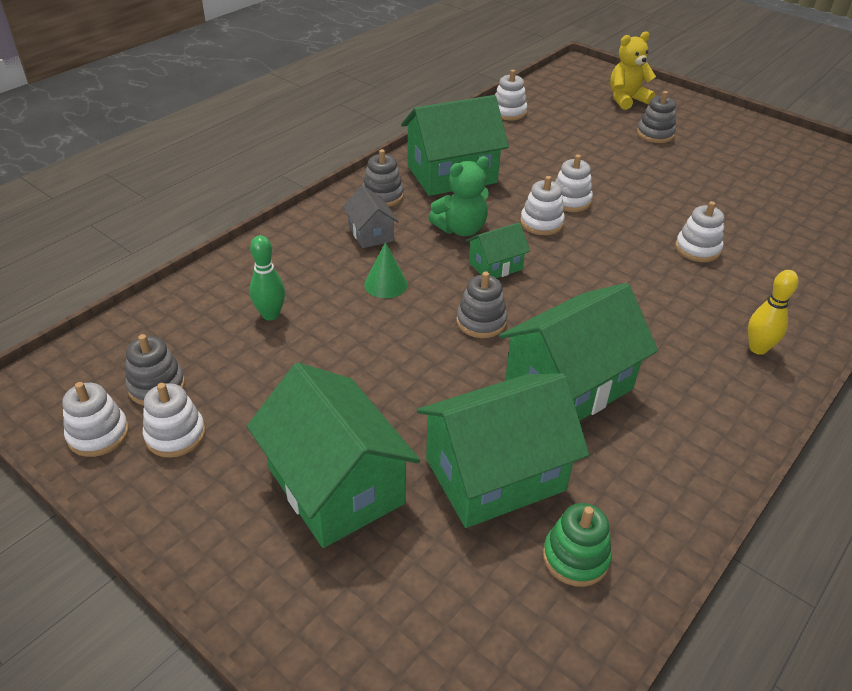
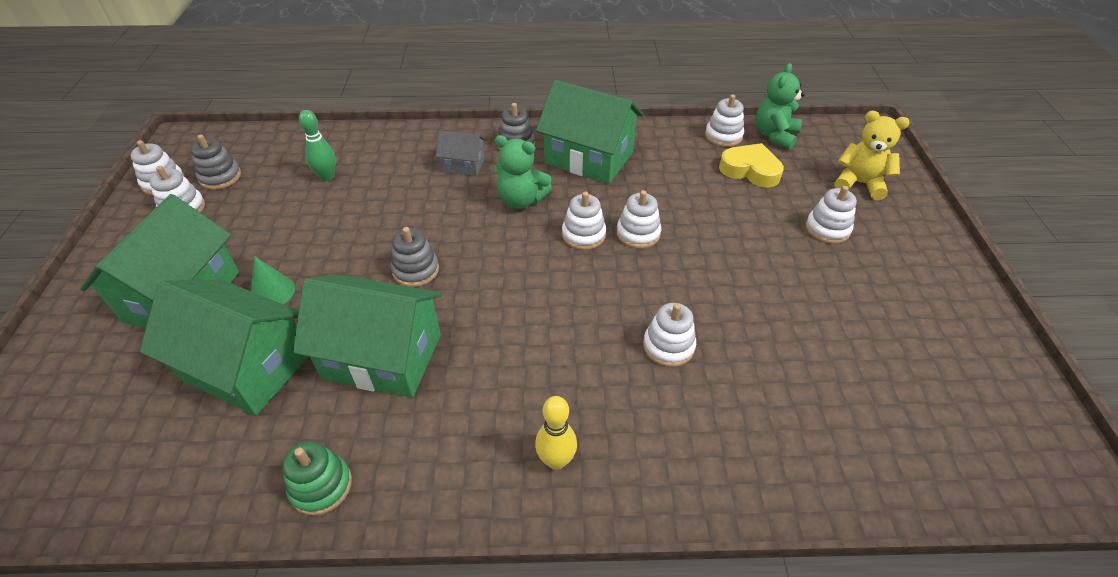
camera: 50 degrees right, 5 degrees up
(371, 233) = (463, 165): grey house -> grey house turned 75 degrees clockwise
(385, 284) = (411, 203): green cone -> green cone (272, 292)
(495, 266) = (494, 241): green house -> none
(536, 96) = (774, 135): none -> green teddy bear
(561, 124) = (750, 170): none -> yellow heart
(575, 557) = (186, 457): green stacking toy -> green stacking toy (321, 486)
(655, 134) = (827, 229): grey stacking toy -> white stacking toy

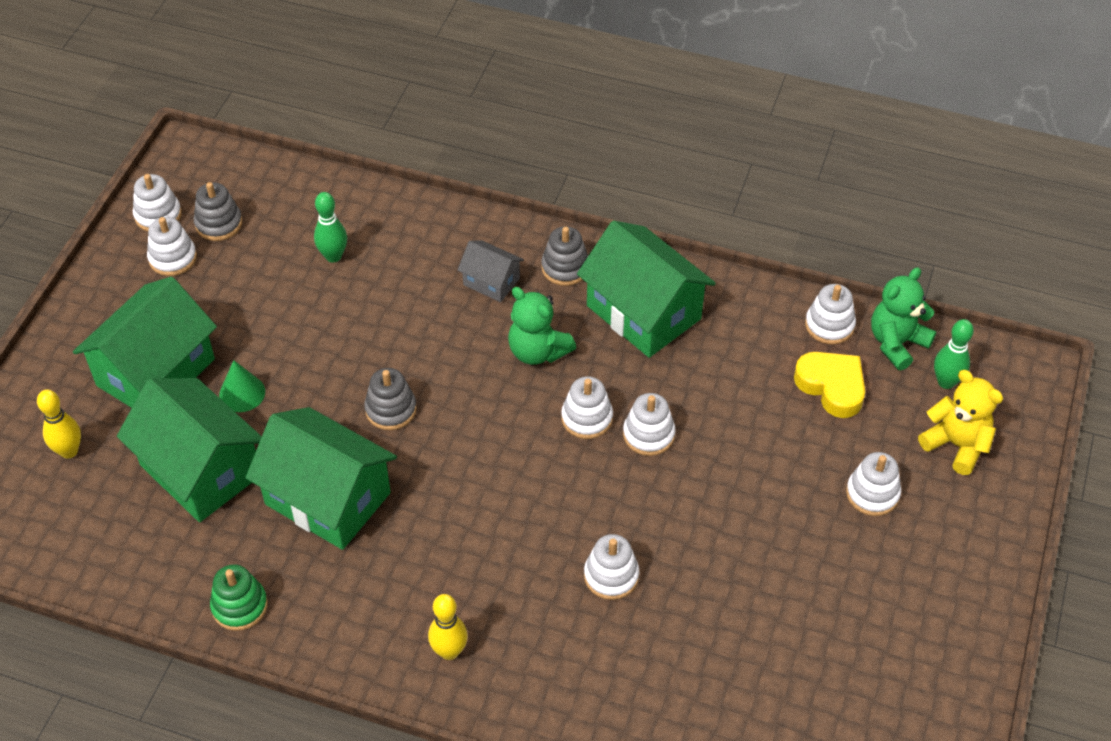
camera: 20 degrees right, 5 degrees up
(99, 388) = (69, 451): none -> yellow bowling pin
(823, 149) = (946, 382): none -> green bowling pin

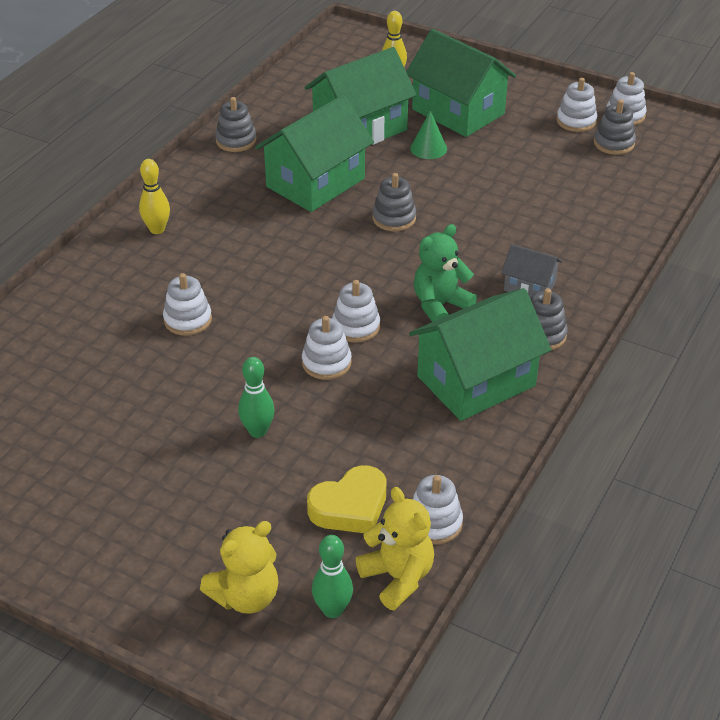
camera: 100 degrees right, 10 degrees down
(239, 606) = (236, 141): green stacking toy -> grey stacking toy
(333, 256) = (570, 199): green bowling pin -> green bowling pin (257, 431)
(491, 281) = (529, 286): grey house -> grey house turned 75 degrees clockwise
(872, 494) = (208, 510): white stacking toy -> none
(896, 343) = (397, 577): green teddy bear -> yellow teddy bear

